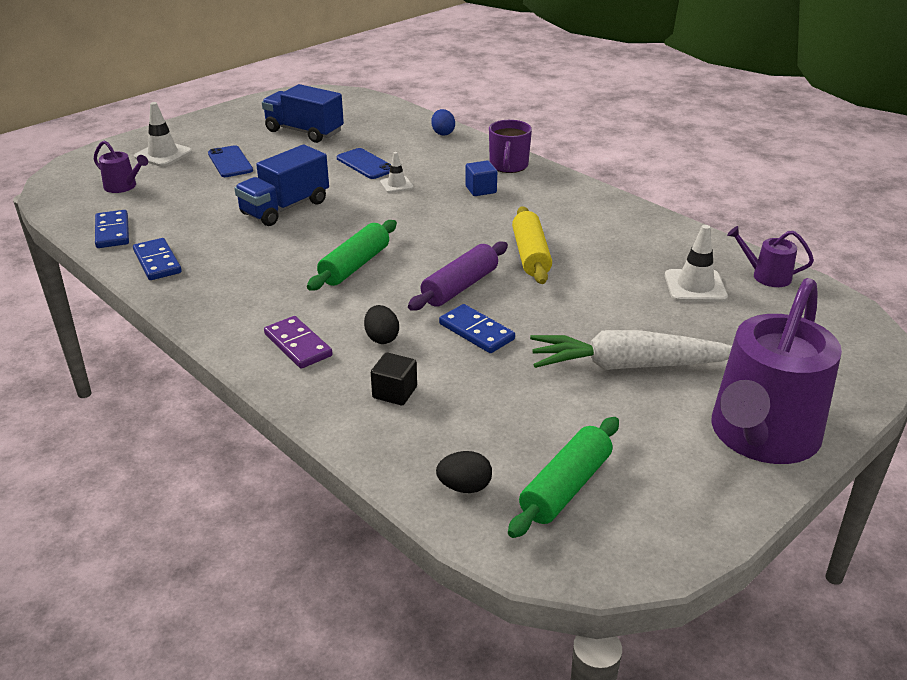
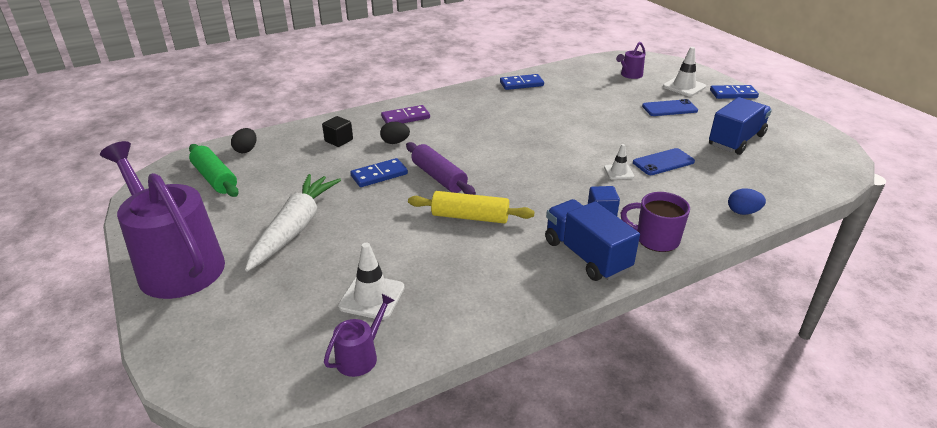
camera: 105 degrees right, 0 degrees up
(112, 232) = (565, 73): blue domino -> blue domino (733, 94)
(285, 208) = (585, 124): blue truck -> blue truck (586, 255)
(355, 265) = (488, 142): green rolling pin -> none

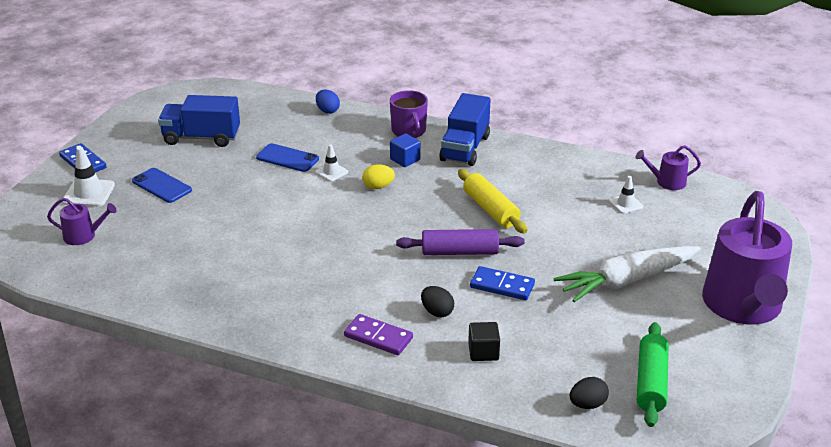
camera: 130 degrees left, 0 degrees up
(372, 297) = (626, 204): white traffic cone -> white traffic cone, size x0.61
(439, 177) = (460, 252): purple rolling pin -> purple rolling pin turned 75 degrees clockwise
(521, 84) = (191, 300): blue domino -> none
(571, 182) = (378, 186): none -> yellow egg

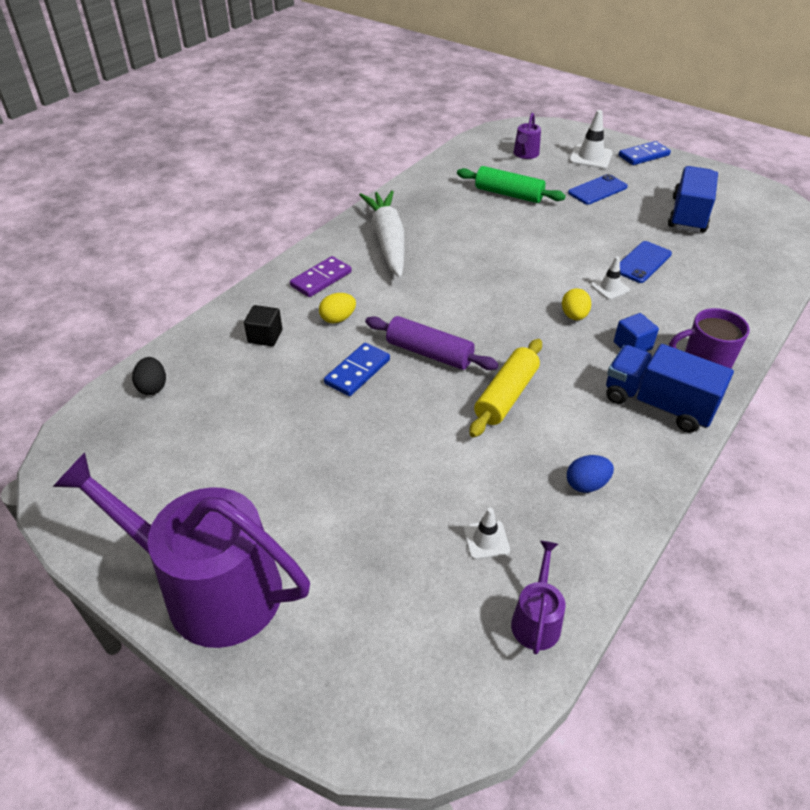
camera: 105 degrees right, 10 degrees up
(327, 111) = (755, 302): blue egg -> blue egg (586, 484)
(437, 312) = (338, 319): black egg -> yellow egg
(460, 252) = (429, 353): purple rolling pin -> purple rolling pin turned 75 degrees counterclockwise
(490, 209) = (506, 396): yellow rolling pin -> yellow rolling pin turned 45 degrees counterclockwise
(626, 281) = (318, 481): white carrot -> white carrot (388, 241)
(651, 382) = (147, 444): green rolling pin -> green rolling pin (508, 194)

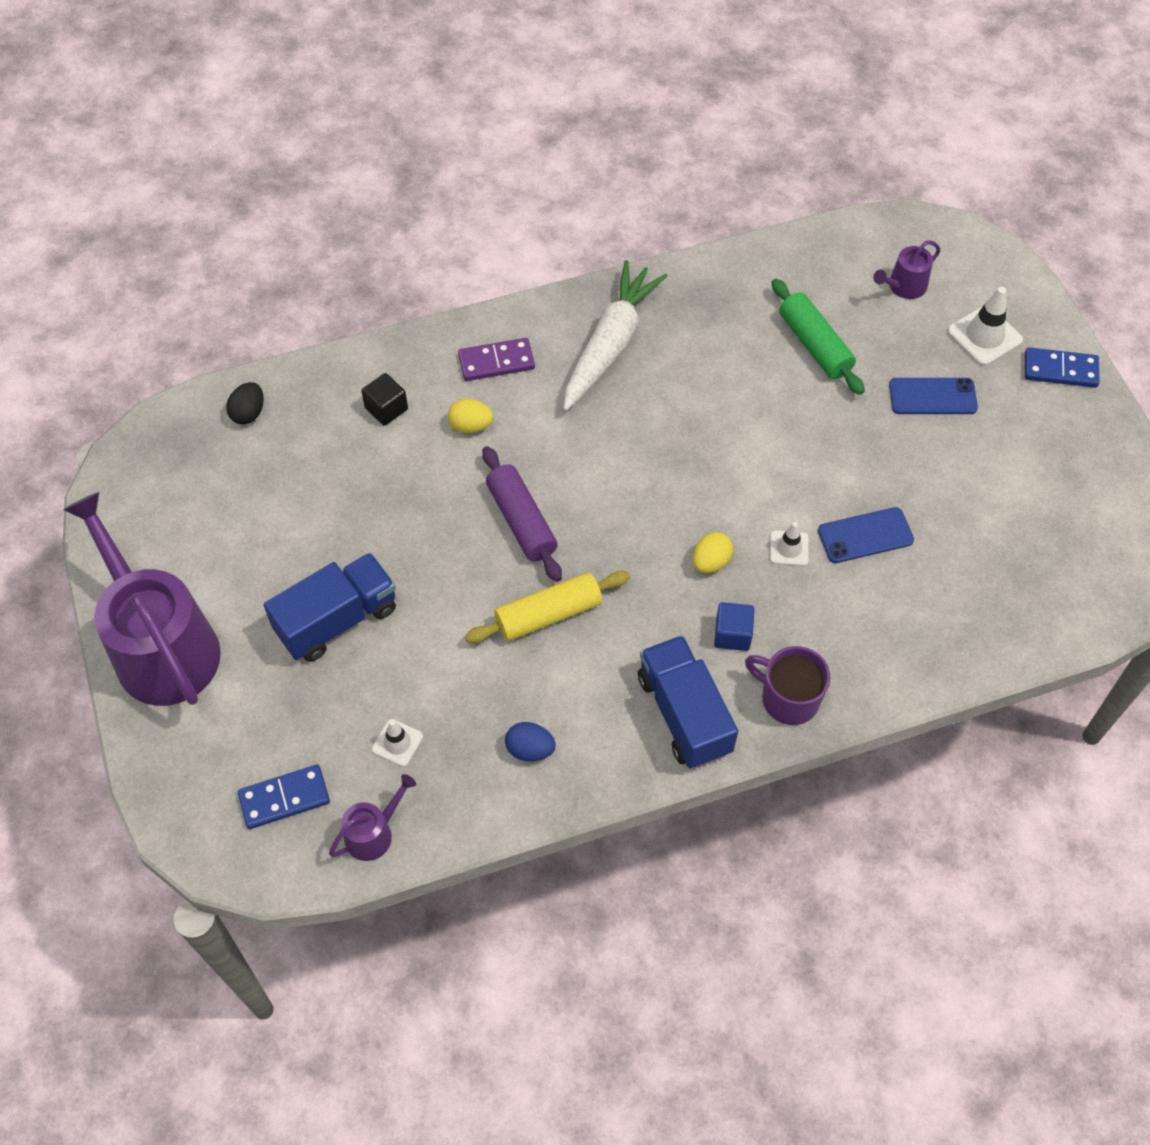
camera: 35 degrees right, 15 degrees up
(357, 372) = (436, 503): blue domino -> blue domino (284, 798)
(688, 215) = (1003, 498): blue truck -> blue truck (337, 620)

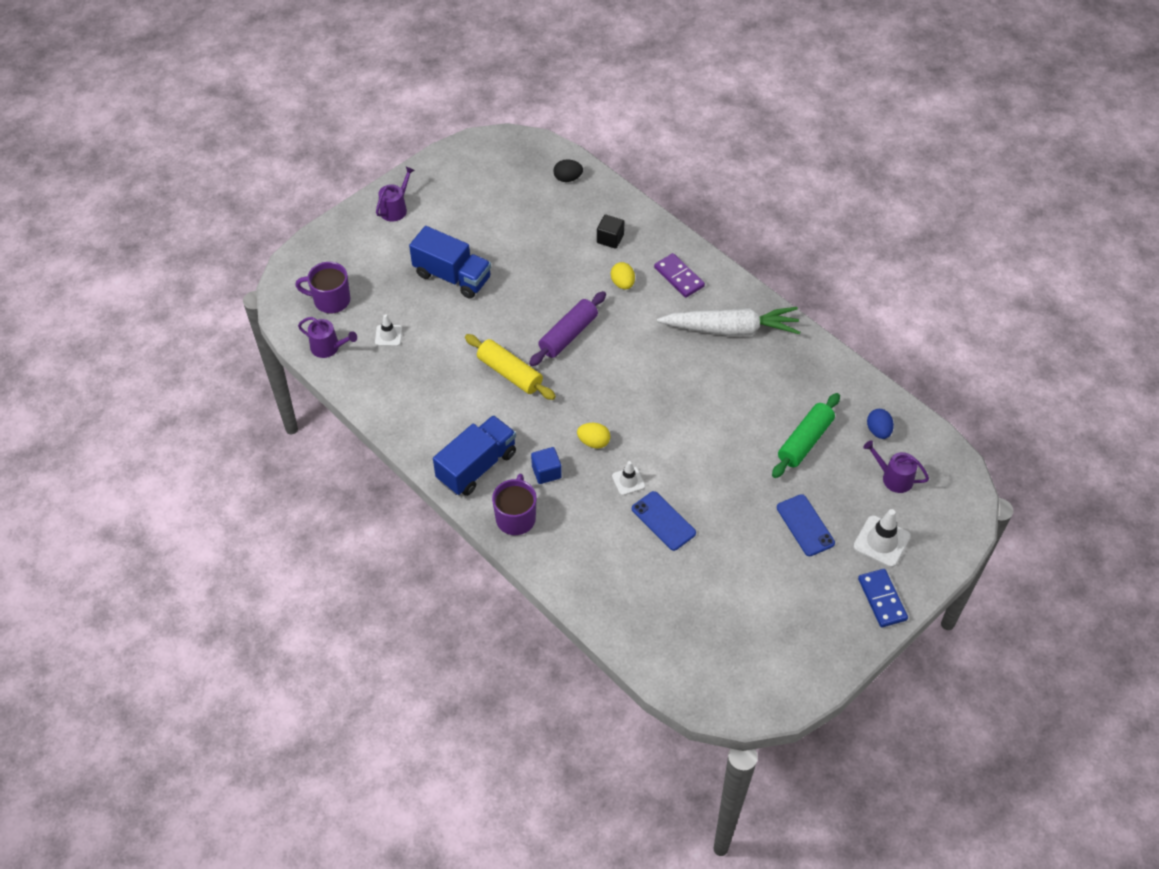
camera: 65 degrees right, 5 degrees down
(161, 646) = (395, 208): purple watering can -> purple watering can, size x0.43
(284, 798) = (330, 300): blue domino -> purple mug
(530, 749) = (415, 398): blue egg -> blue egg (878, 431)

